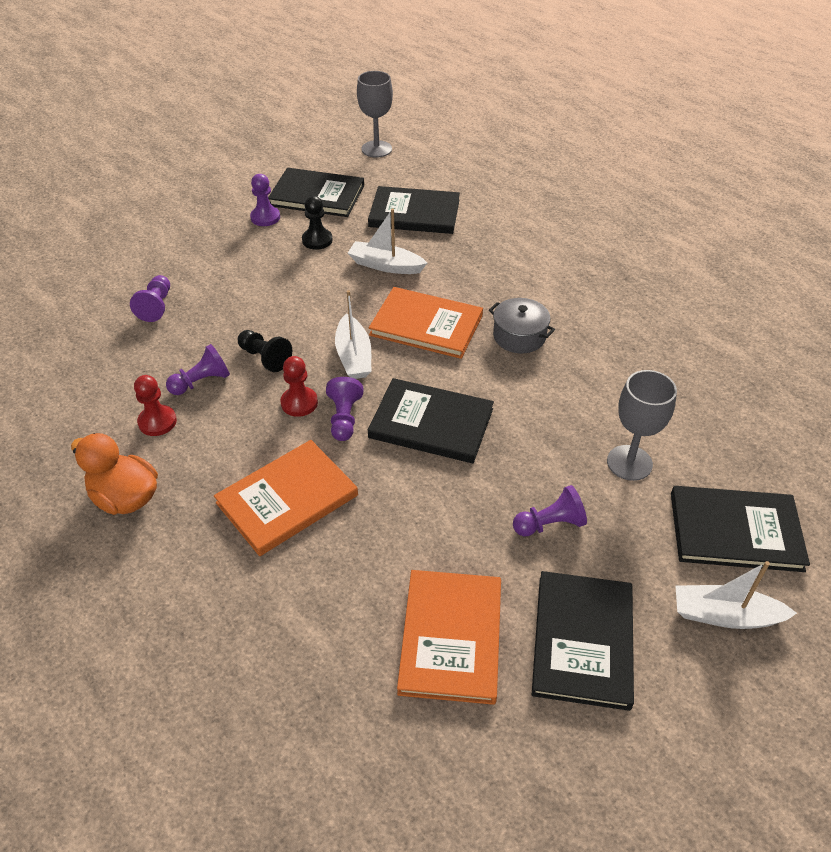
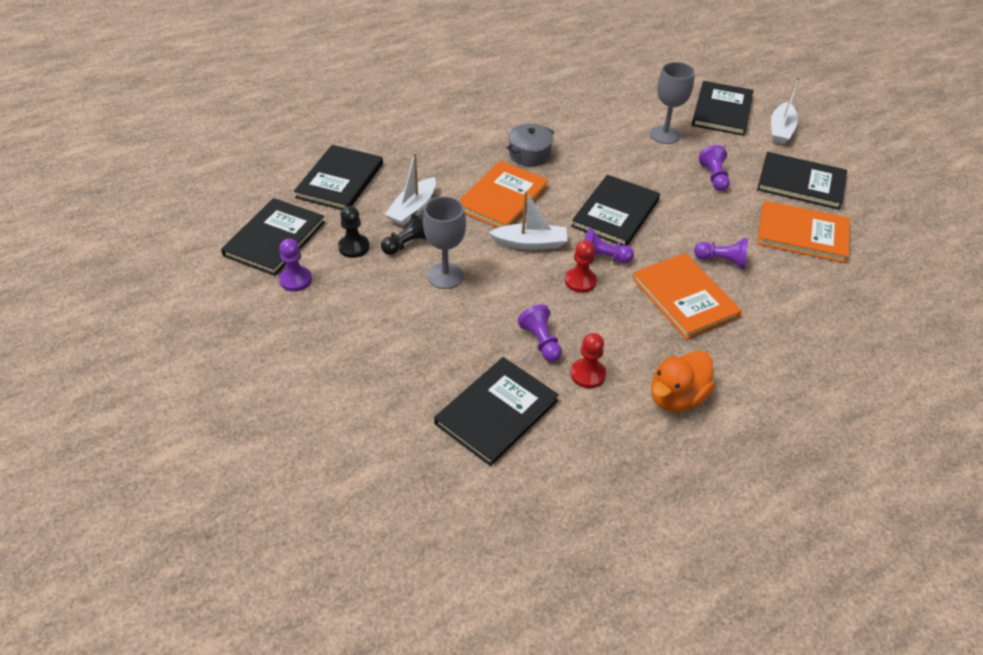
camera: 80 degrees left, 0 degrees up
(107, 362) = (496, 412): none -> black book
(156, 306) = (417, 372): purple pawn -> purple pawn (722, 261)
(265, 358) = (518, 297): black pawn -> black pawn (407, 244)
(376, 149) = (211, 188): grey goblet -> grey goblet (445, 276)

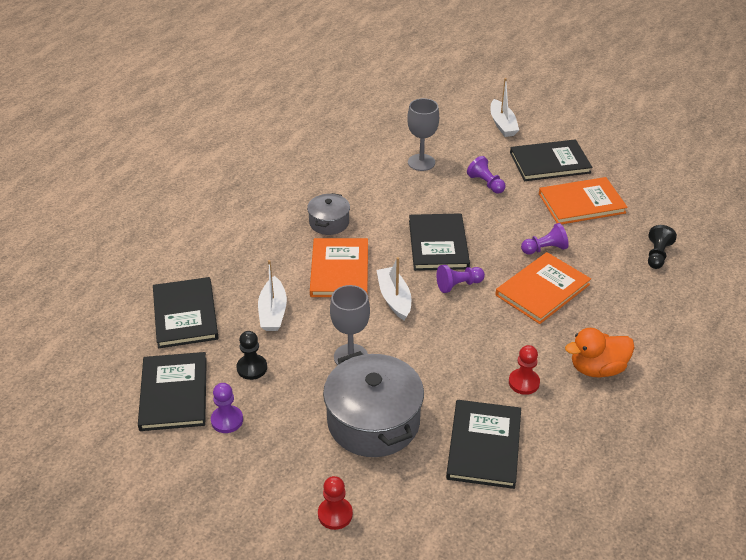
camera: 30 degrees left, 5 degrees down
(407, 244) = (296, 344): black pawn -> black pawn (657, 255)
(415, 340) = (373, 421): none -> grey pot
(530, 243) = (394, 298): white boat -> white boat turned 75 degrees counterclockwise
(541, 342) = (469, 374): purple pawn -> none
(580, 281) = (458, 312): red pawn -> red pawn (335, 514)
(676, 397) = (597, 368): orange duck -> orange duck turned 60 degrees clockwise
(685, 298) = (542, 290): orange book -> orange book turned 75 degrees counterclockwise
(721, 111) = (447, 125): black book -> none

